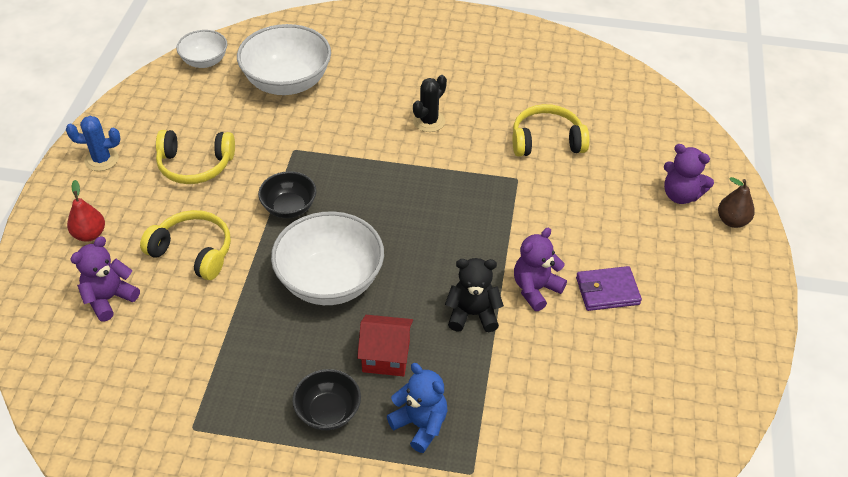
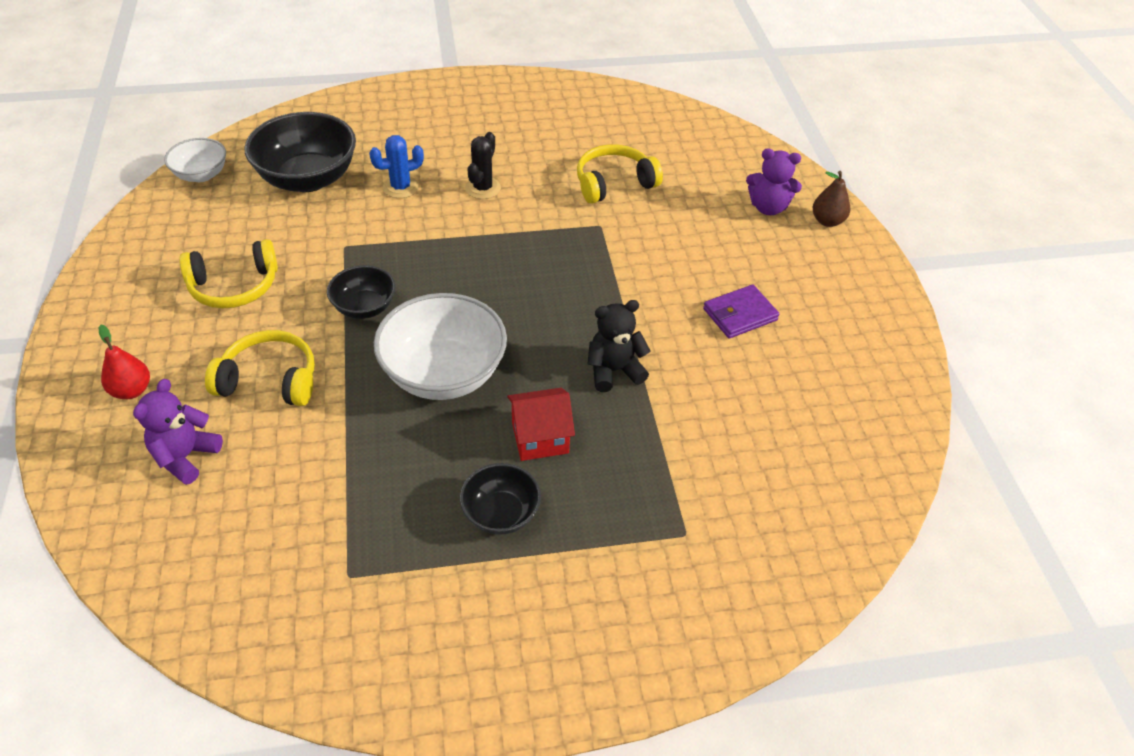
camera: 20 degrees left, 0 degrees up
(101, 159) = (114, 304): blue cactus -> blue cactus (401, 187)
(287, 82) = (308, 179): white bowl -> black bowl
(420, 425) = (608, 499): blue teddy bear -> none
(535, 289) = (667, 330): purple teddy bear -> none

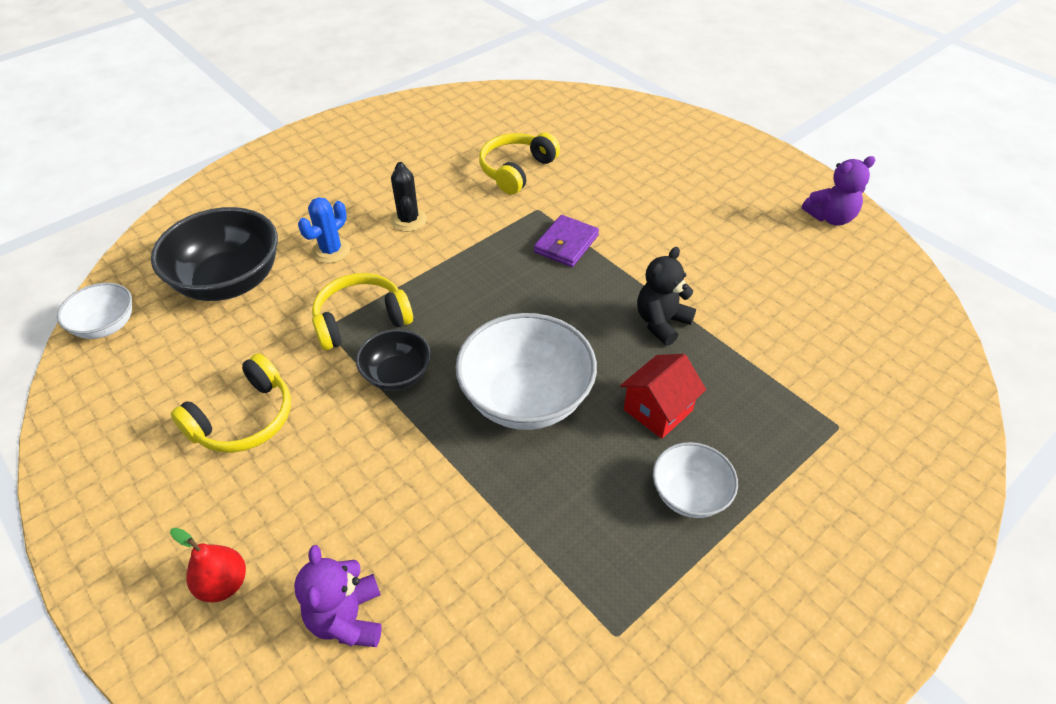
camera: 30 degrees left, 0 degrees up
(269, 380) = (366, 492): yellow headphones -> yellow headphones (361, 320)
(501, 514) = (689, 494): black bowl -> white bowl
(740, 314) = (709, 232): purple wallet -> purple wallet (566, 244)
(768, 207) = (650, 141): purple teddy bear -> purple teddy bear (830, 217)
(827, 221) = (701, 134): brown pear -> none

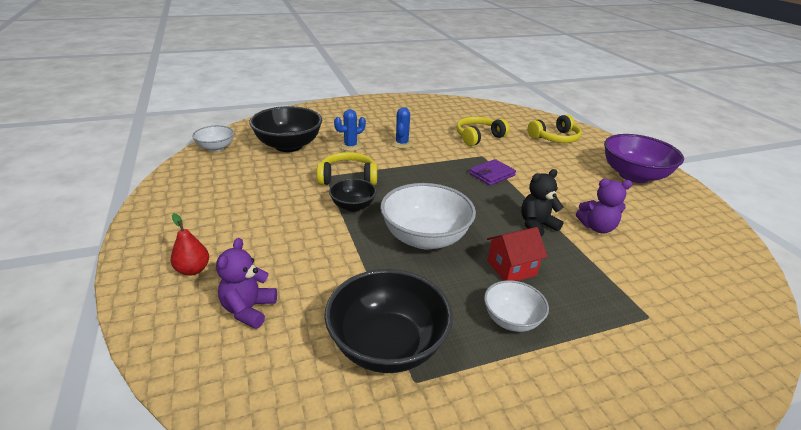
camera: 20 degrees right, 15 degrees down
(244, 419) = (256, 202): yellow headphones -> yellow headphones (555, 138)
(408, 220) = (402, 143): black cactus -> blue cactus
(559, 597) = (387, 345): none -> black bowl
(750, 185) = (633, 175): none -> purple bowl
(830, 217) = (688, 204): purple teddy bear -> purple teddy bear (597, 227)

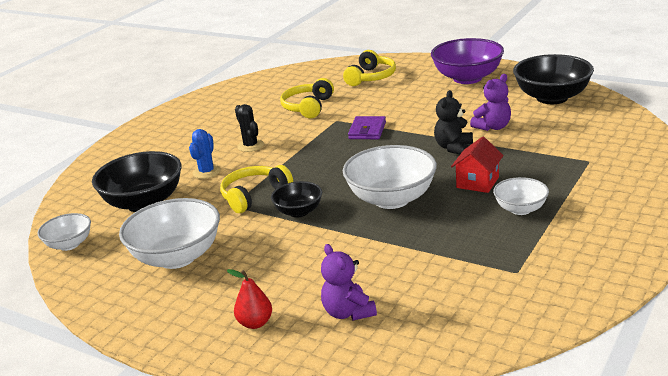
camera: 35 degrees left, 5 degrees down
(242, 191) = (177, 257): none -> white bowl
(387, 345) = (472, 268): black bowl -> black bowl (552, 98)
(402, 143) = (250, 146): blue cactus -> black cactus

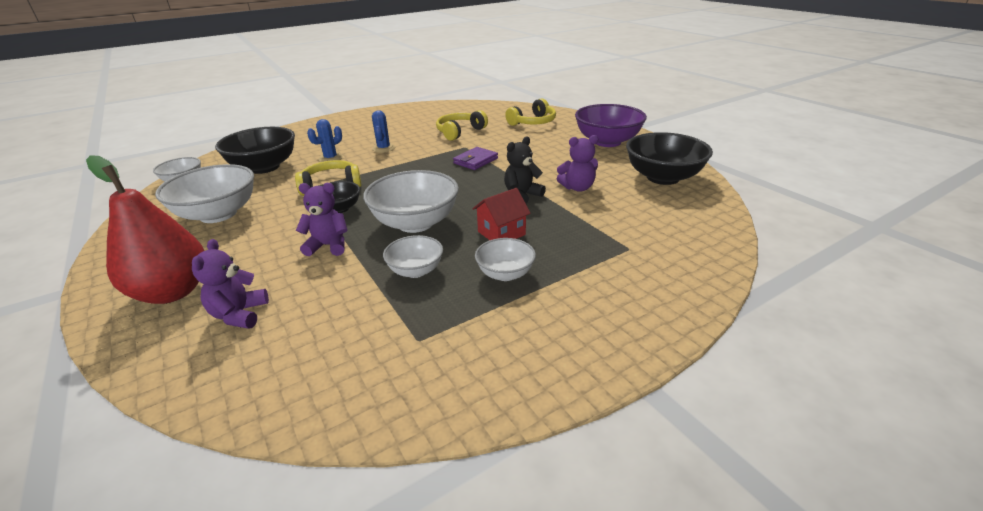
camera: 25 degrees right, 5 degrees up
(250, 146) = (383, 148): black cactus -> blue cactus
(255, 323) = (173, 292): red pear -> red pear, size x2.16
(340, 242) = (328, 246): none -> purple teddy bear
(447, 232) = (416, 270): none -> white bowl

